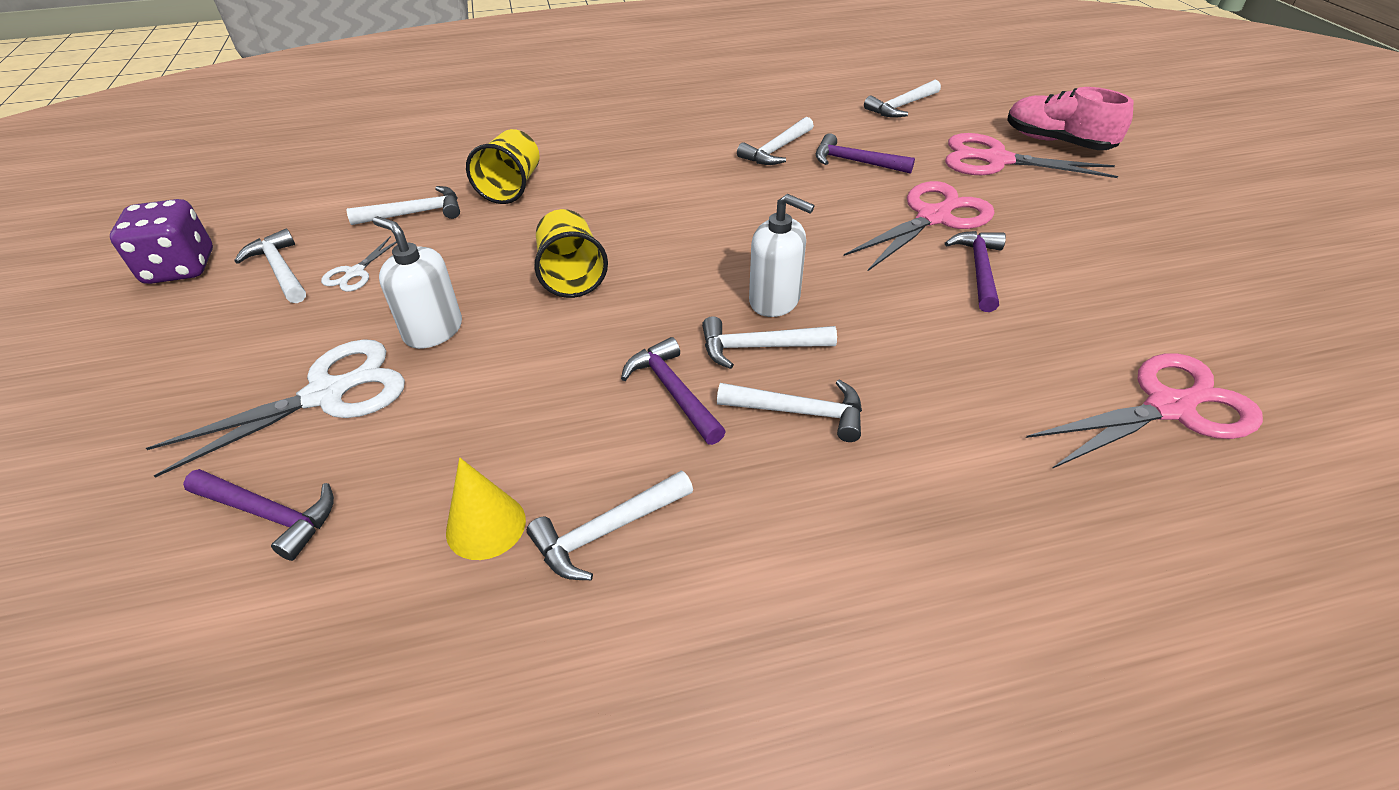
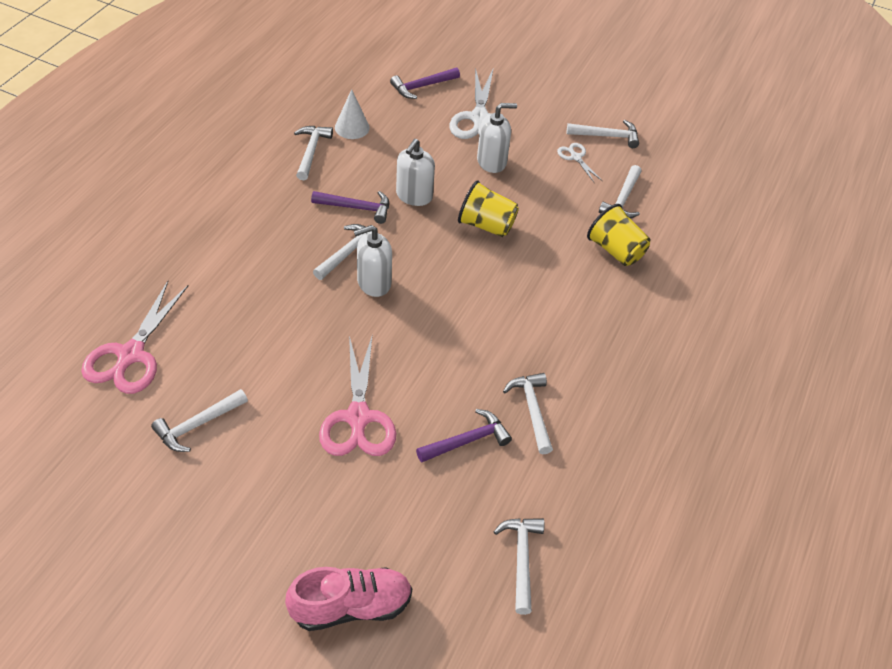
camera: 125 degrees right, 5 degrees up
(180, 268) = (644, 108): purple dice -> none
(486, 526) = (352, 127): yellow cone -> white cone
(585, 356) = (414, 196): none -> white soap dispenser
(799, 412) = (295, 235): white hammer -> white hammer (197, 425)
(979, 270) = (291, 387): purple hammer -> none
(995, 160) = (376, 530): pink scissors -> none

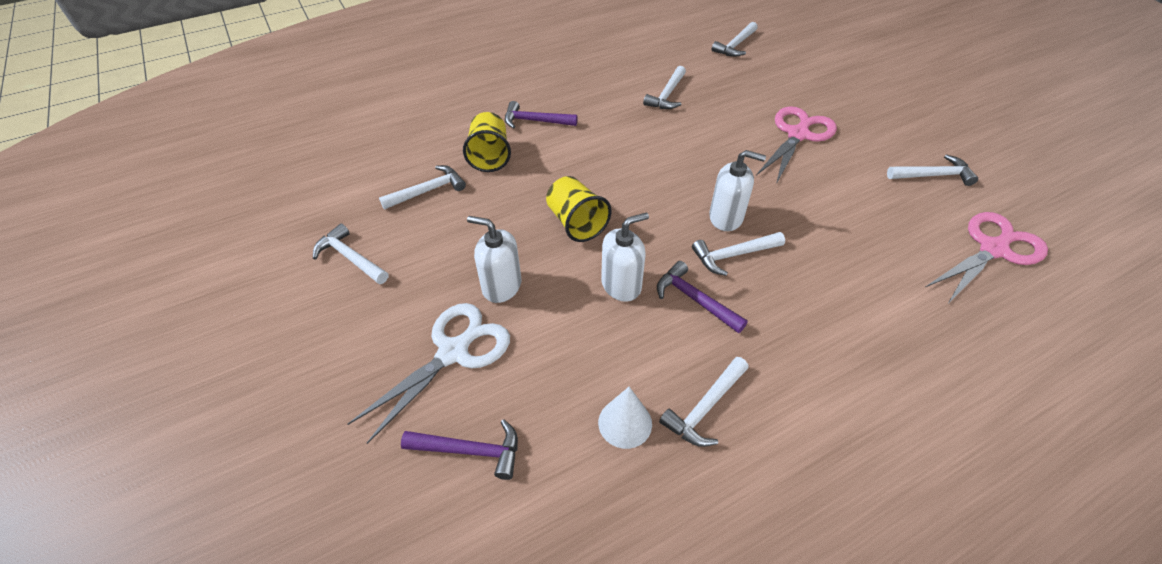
camera: 140 degrees left, 0 degrees up
(351, 607) = (849, 62): pink shoe -> none
(467, 441) = (726, 97): purple hammer -> purple hammer (535, 121)
(575, 157) = (412, 250): white scissors -> none

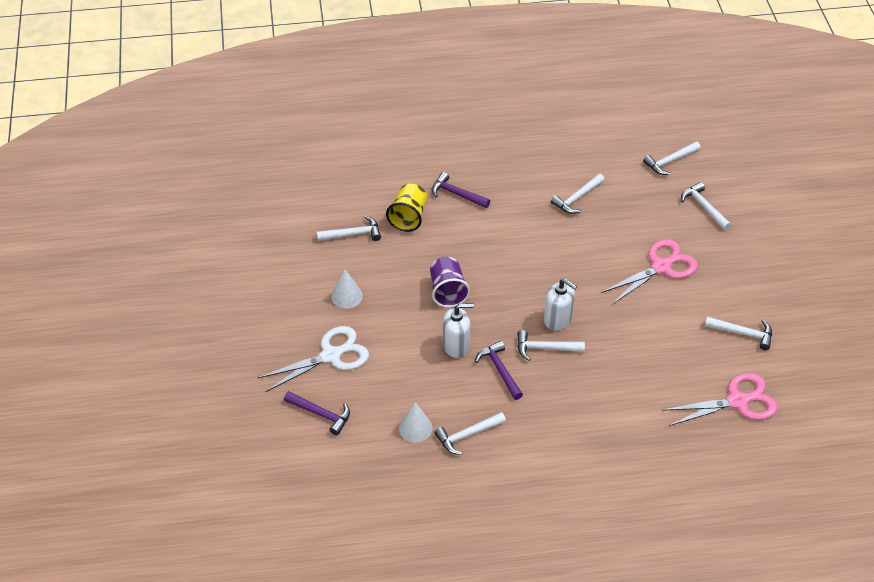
camera: 20 degrees right, 0 degrees up
(350, 258) = (285, 272): white hammer -> white hammer (704, 207)
(447, 265) = (347, 296): none -> white cone
(501, 286) = (377, 322): white soap dispenser -> none
(576, 223) = (447, 291): yellow cup -> purple cup

